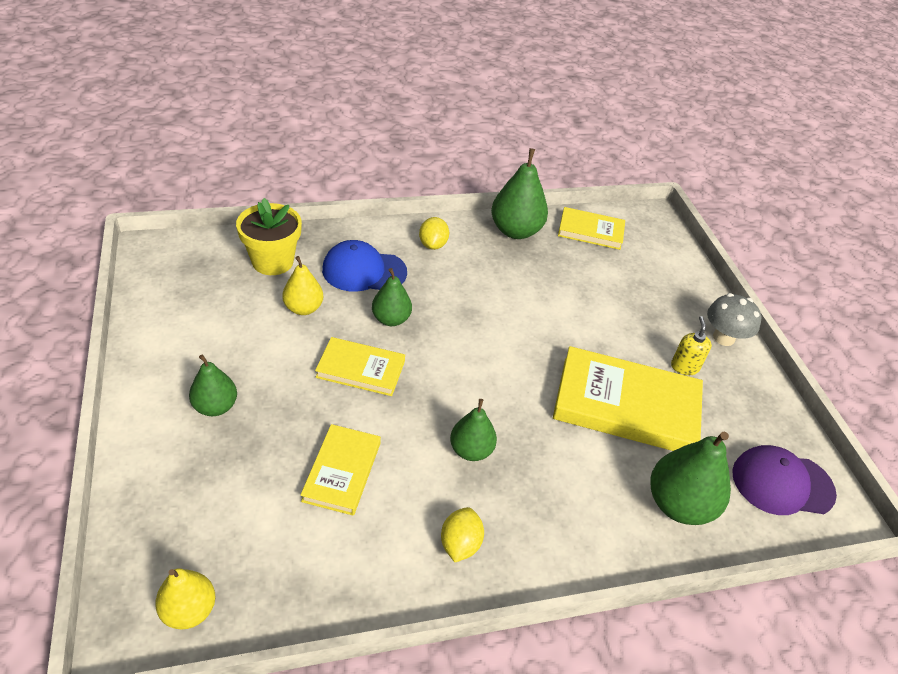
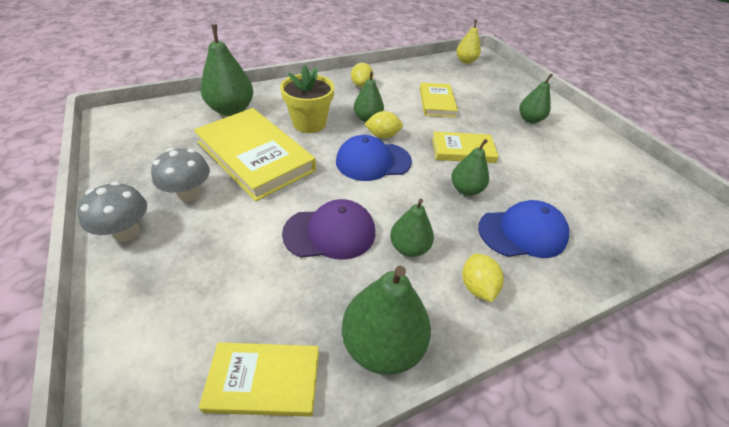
camera: 170 degrees right, 0 degrees up
(272, 261) = (607, 224): yellow flower pot -> yellow flower pot (309, 123)
(303, 308) = (539, 186): yellow pear -> none
(458, 412) = (382, 136): none -> yellow lemon
(475, 279) = (409, 248): none -> green pear
(483, 373) = (373, 161): none -> blue cap
(626, 405) = (255, 156): yellow book -> yellow book turned 45 degrees clockwise
(684, 367) = (189, 194): yellow soap dispenser -> grey mushroom
(782, 483) = (148, 127): purple cap -> purple cap (330, 233)

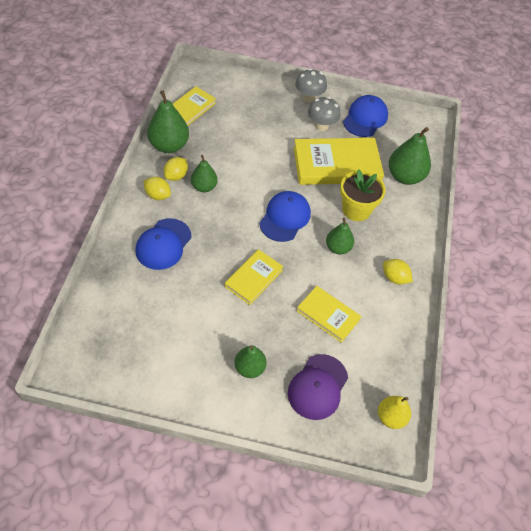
camera: 125 degrees right, 10 degrees up
(144, 163) = (365, 118): none -> blue cap
(330, 233) = (243, 163): purple cap -> purple cap (317, 387)
(382, 136) = (309, 242): yellow lemon -> yellow lemon (176, 176)
(466, 190) = (217, 246): green pear -> none

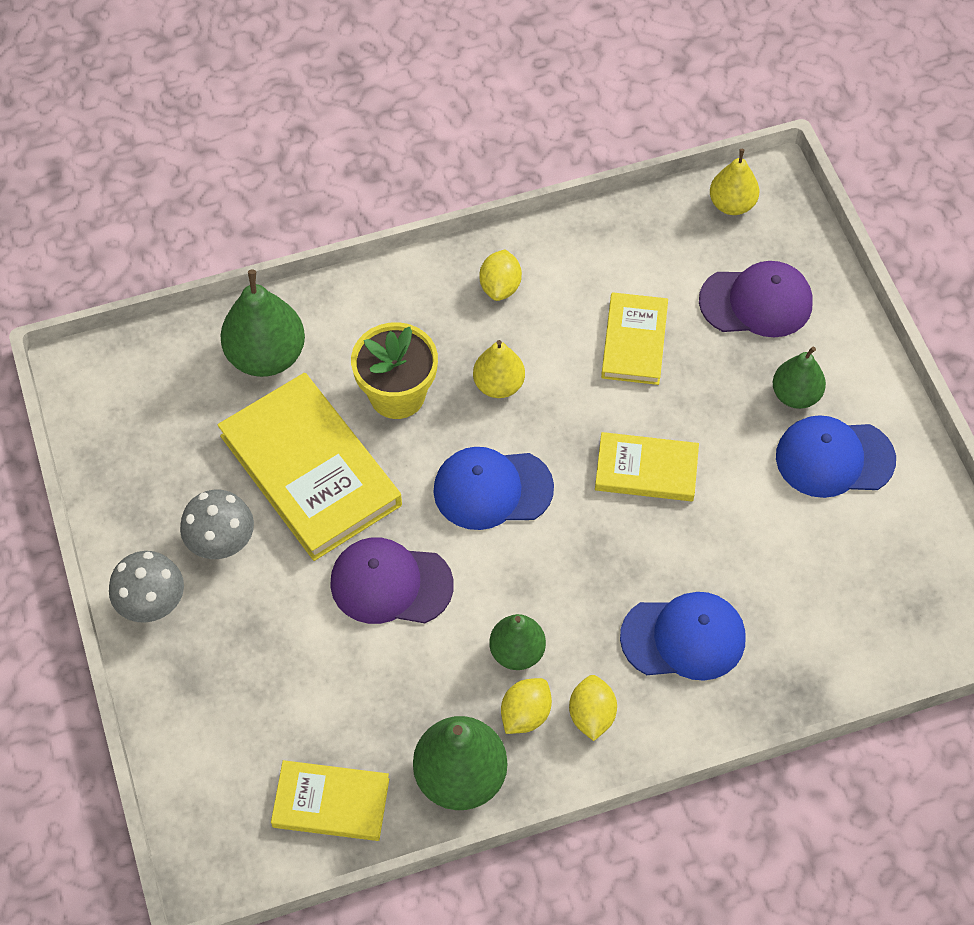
camera: 115 degrees left, 5 degrees up
(176, 176) = (525, 714): yellow lemon -> yellow lemon turned 60 degrees counterclockwise
(265, 164) = (390, 584): none -> purple cap
(338, 248) = (498, 385): green pear -> yellow pear
(365, 118) = (150, 479): blue cap -> blue cap (834, 458)

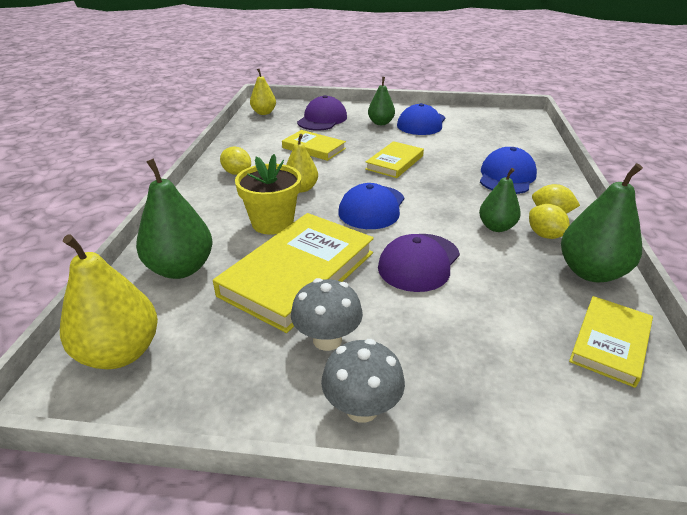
camera: 65 degrees left, 25 degrees down
(133, 385) = (120, 352): none -> yellow pear
(310, 470) = (298, 273): yellow book -> yellow book turned 45 degrees counterclockwise

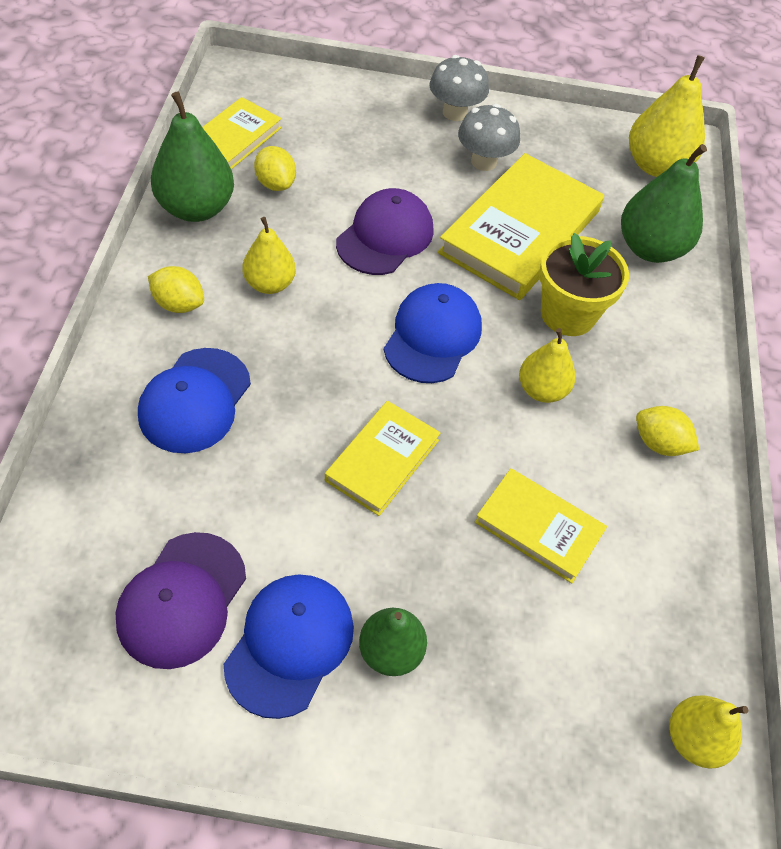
camera: 175 degrees right, 20 degrees up
(322, 119) = (536, 683): purple cap -> purple cap (182, 600)
(496, 227) = (269, 284): green pear -> yellow pear
(544, 235) = (213, 265): yellow lemon -> yellow lemon (275, 184)

